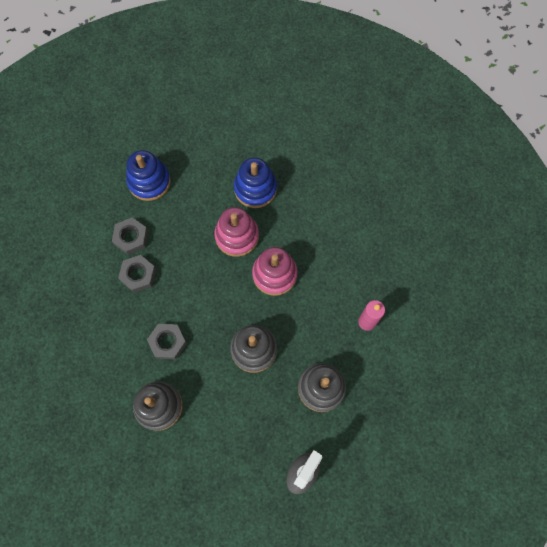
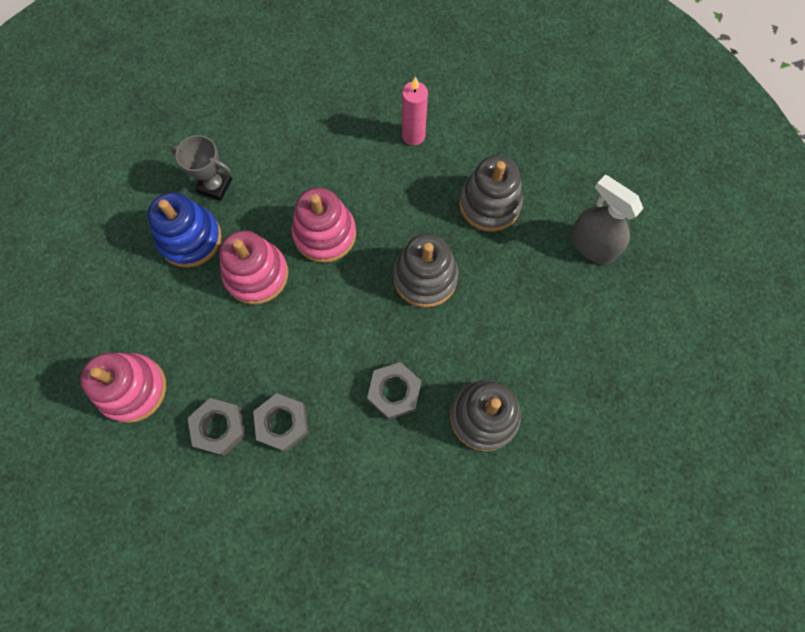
camera: 80 degrees left, 0 degrees up
(149, 181) = (133, 389): blue stacking toy -> pink stacking toy
(297, 194) = (215, 186): none -> grey trophy

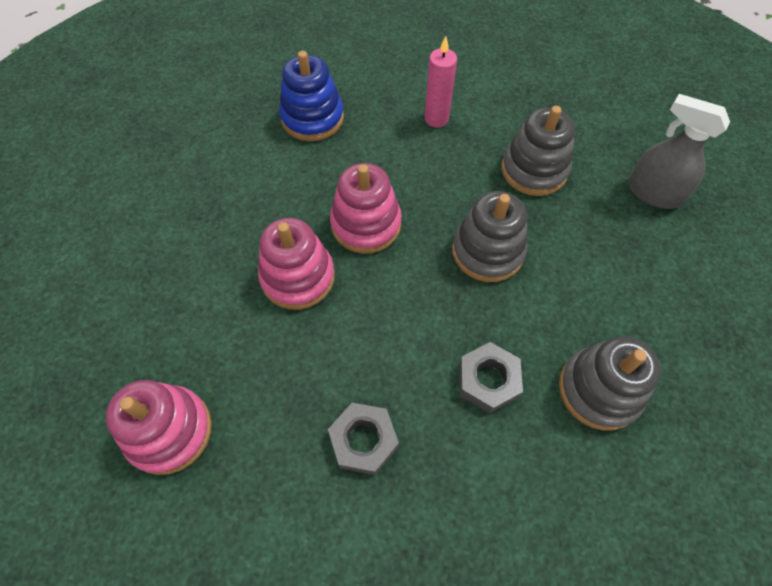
camera: 10 degrees left, 10 degrees down
(190, 238) = (215, 251): blue stacking toy -> blue stacking toy (312, 118)
(215, 186) = (234, 194): grey trophy -> none
(219, 427) = (286, 460): grey nut -> none

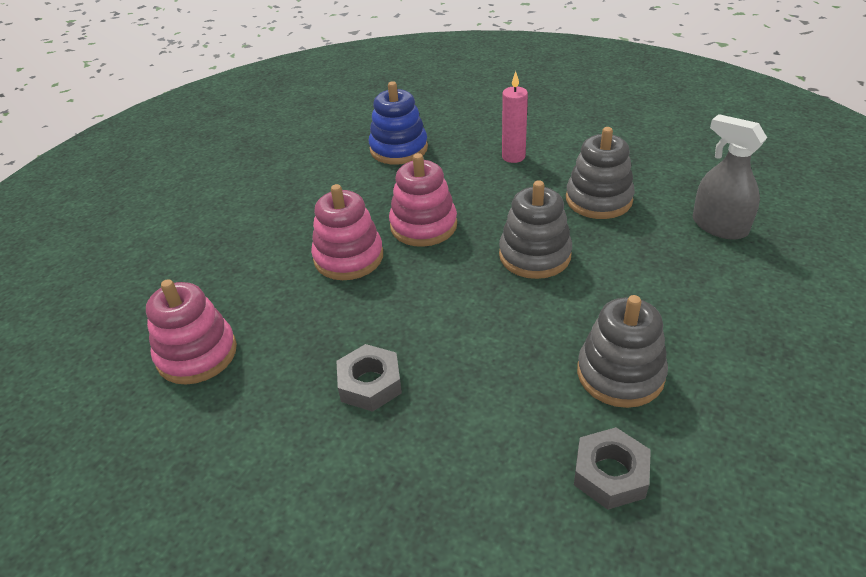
camera: 15 degrees right, 20 degrees down
(488, 380) = (506, 353): grey nut -> grey nut (610, 474)

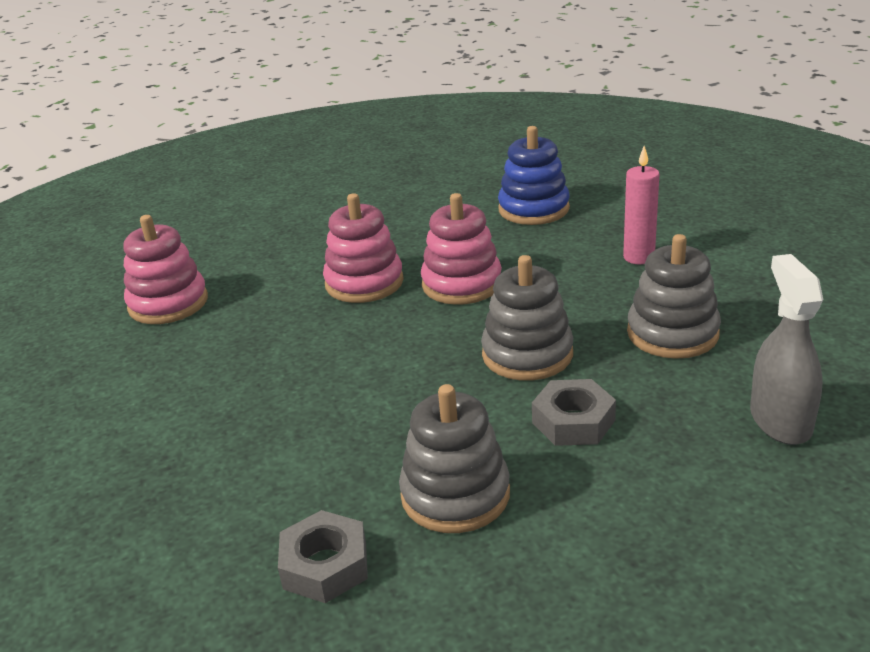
camera: 40 degrees right, 10 degrees down
(370, 383) = (247, 386): grey nut -> grey nut (573, 421)

